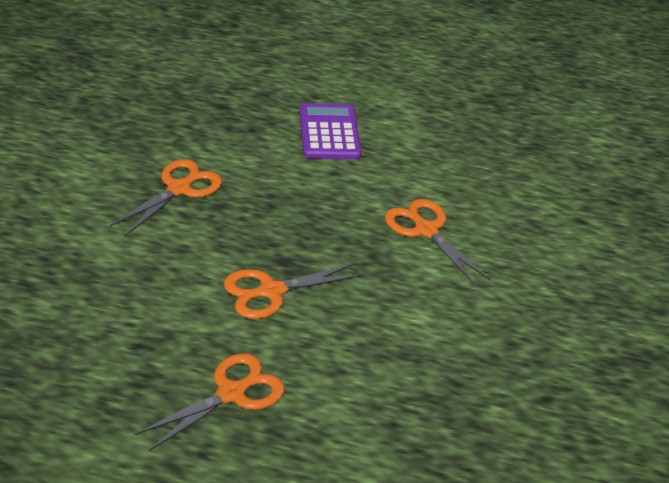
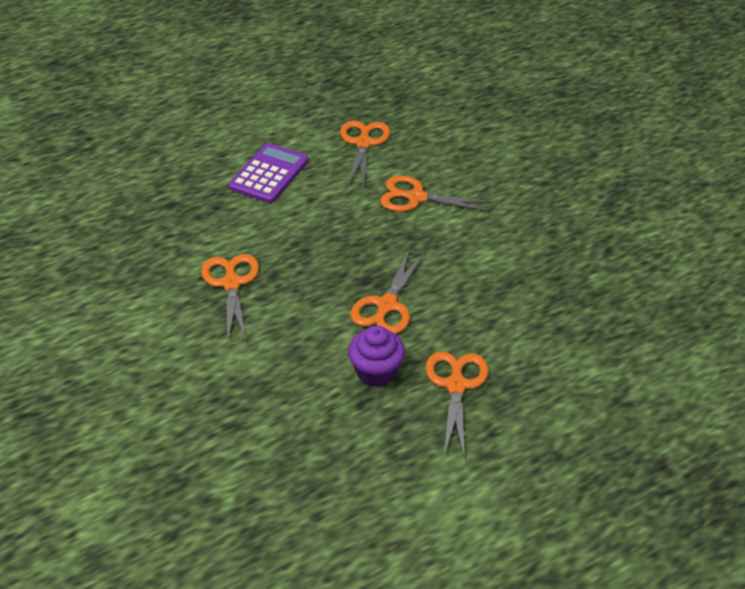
camera: 40 degrees left, 5 degrees up
(186, 332) = (376, 371): none -> purple cupcake
(329, 133) = (269, 174): purple calculator -> purple calculator turned 75 degrees clockwise
(445, 160) = (363, 143): none -> orange scissors

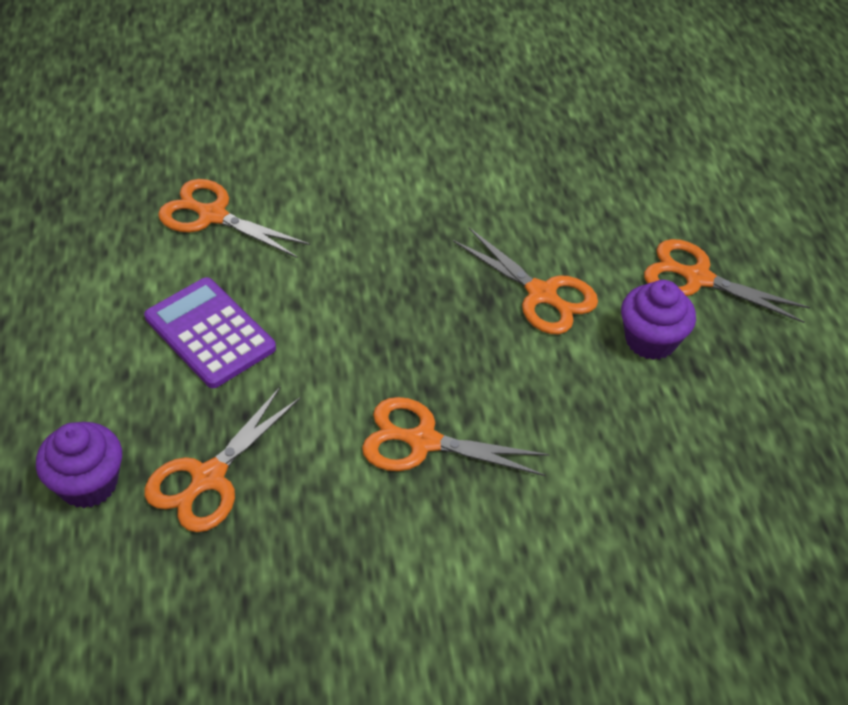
camera: 70 degrees left, 5 degrees up
(145, 169) = (88, 484): none -> purple cupcake
(416, 197) = (357, 203): orange scissors -> orange scissors (208, 478)

